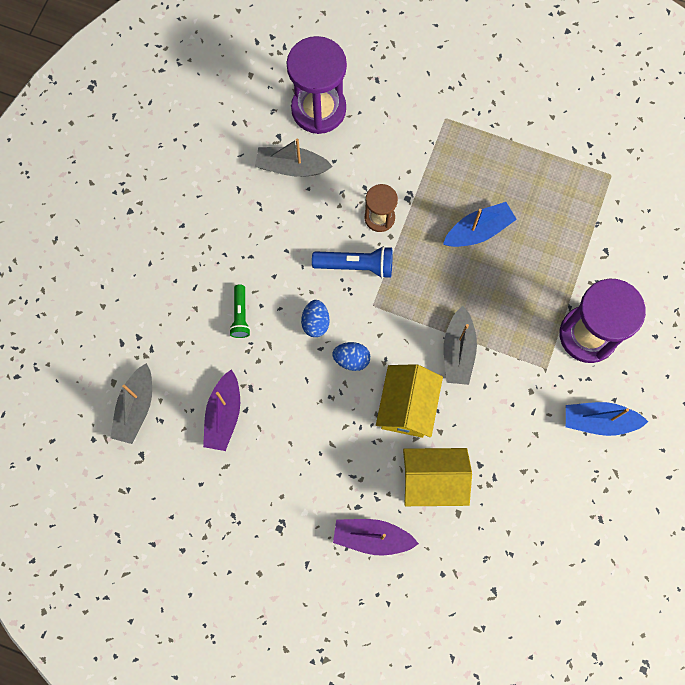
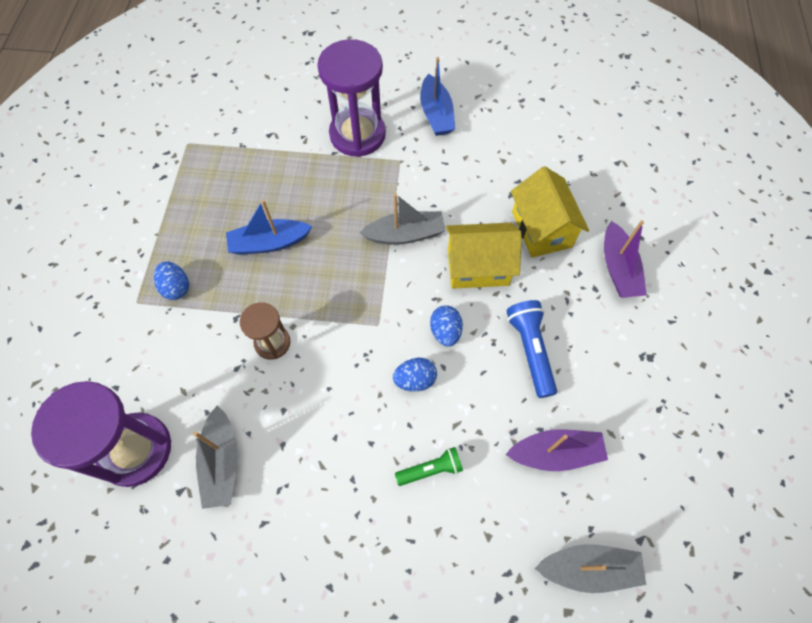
camera: 105 degrees left, 10 degrees down
(356, 265) = (336, 353): blue flashlight -> blue flashlight (530, 350)
(451, 150) = (176, 287): none -> blue egg
(478, 231) = (269, 243): blue boat -> blue boat turned 60 degrees counterclockwise

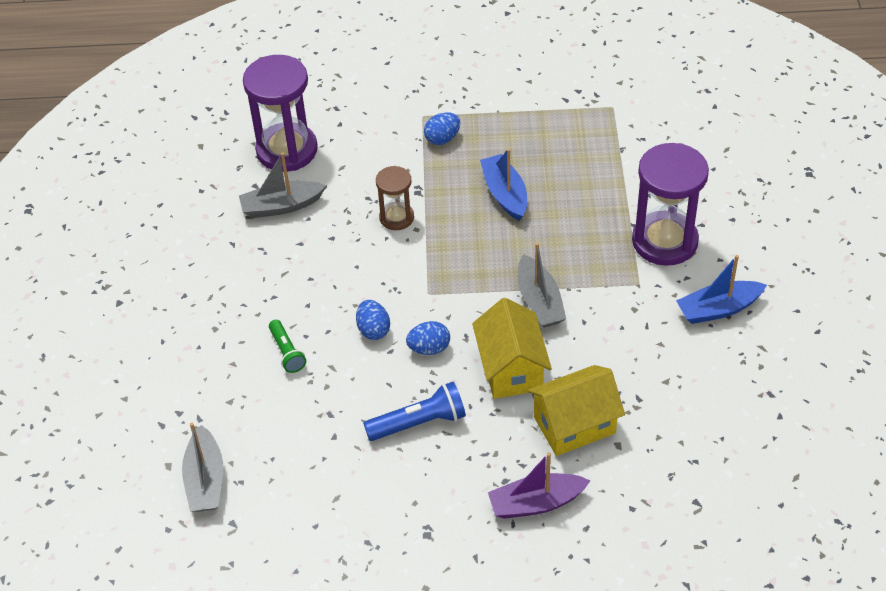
camera: 85 degrees right, 15 degrees down
(555, 453) = (311, 449): purple boat -> none

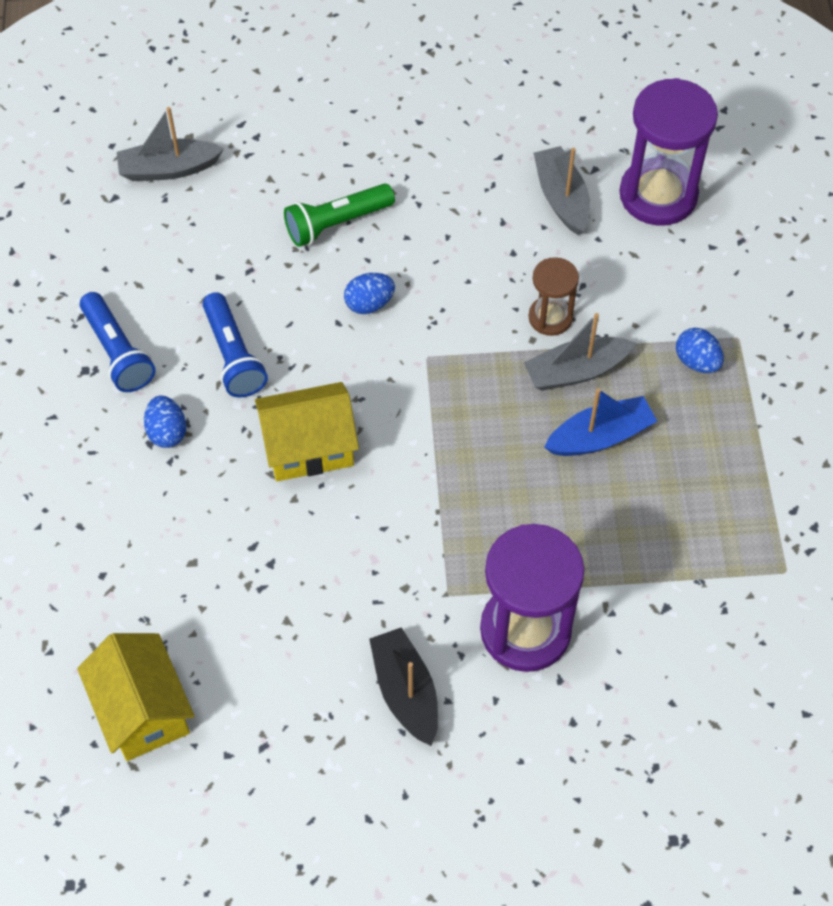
camera: 85 degrees right, 10 degrees up
(287, 352) = (336, 223): green flashlight -> green flashlight, size x1.54
(410, 509) = (118, 352): none -> blue flashlight
(429, 348) = (341, 361): blue egg -> blue egg (167, 432)
(536, 503) = (117, 475): purple boat -> none
(539, 301) = (416, 477): grey boat -> grey boat (576, 371)
(574, 425) = (223, 515): yellow house -> yellow house (143, 710)
(718, 309) = (406, 692): blue boat -> black boat

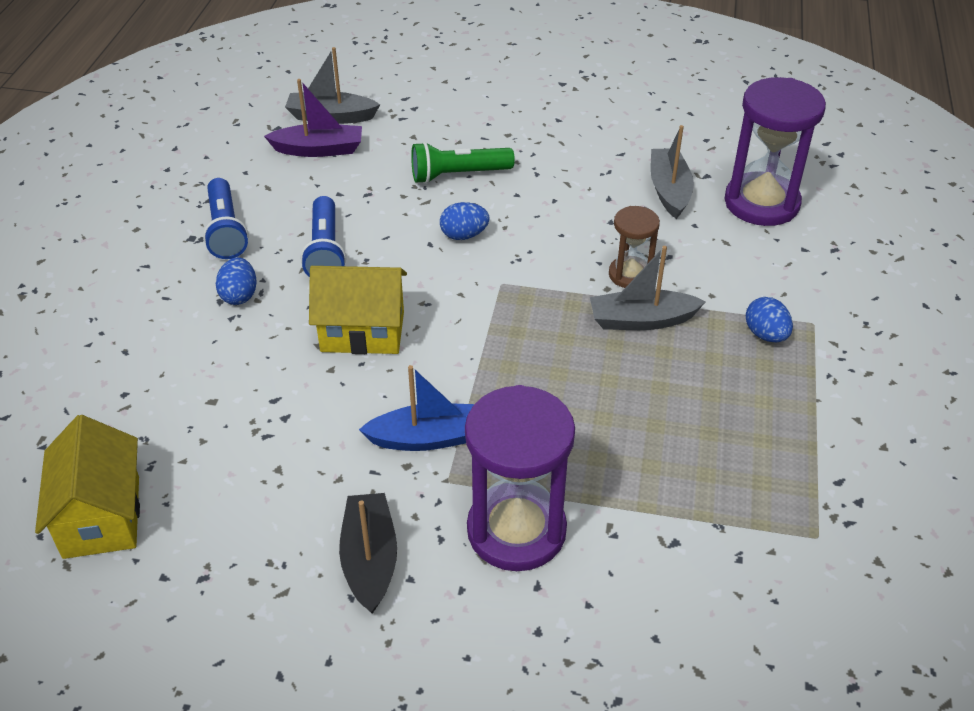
camera: 15 degrees right, 15 degrees down
(173, 220) = (318, 149): none -> purple boat
(600, 436) = (649, 377): blue boat -> blue boat (429, 438)

